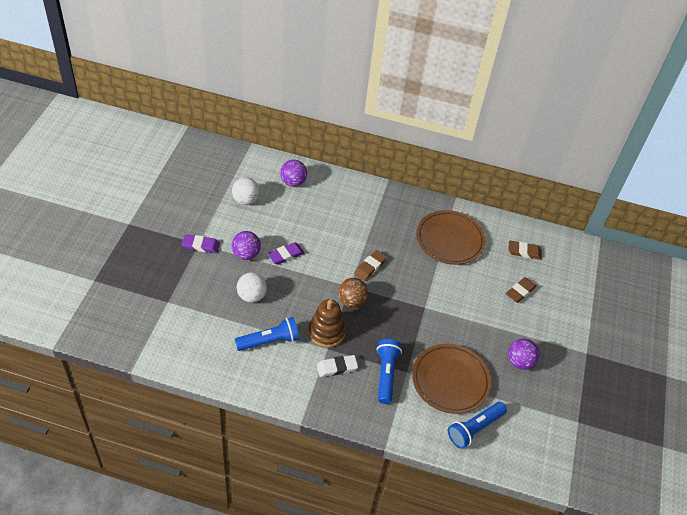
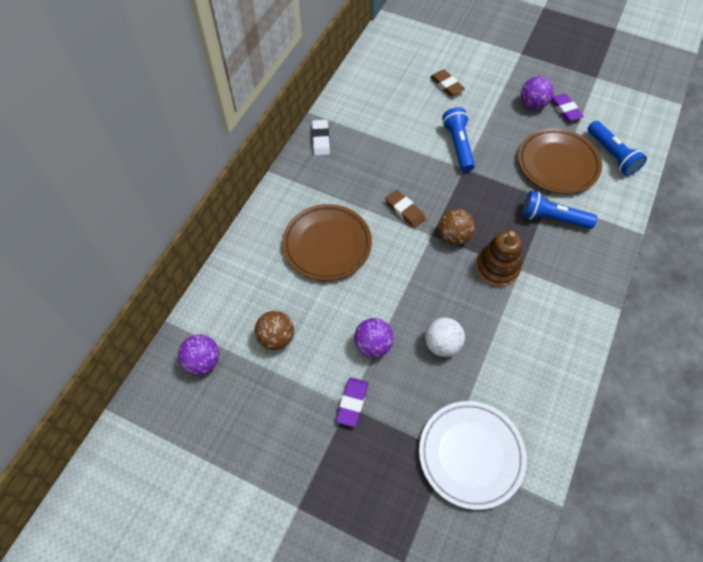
camera: 75 degrees left, 10 degrees up
(166, 315) = (471, 455): none -> white plate
(245, 200) = (276, 338): white ball -> brown ball
(269, 341) = (511, 330): blue flashlight -> blue flashlight (458, 145)
(286, 255) = (379, 298): purple eraser -> purple eraser (565, 110)
(293, 182) = (253, 276): purple ball -> purple ball (203, 361)
(337, 367) = (546, 264): white eraser -> white eraser (320, 140)
(449, 240) = (371, 129): brown plate -> brown plate (327, 245)
(524, 252) = (394, 71): brown eraser -> none

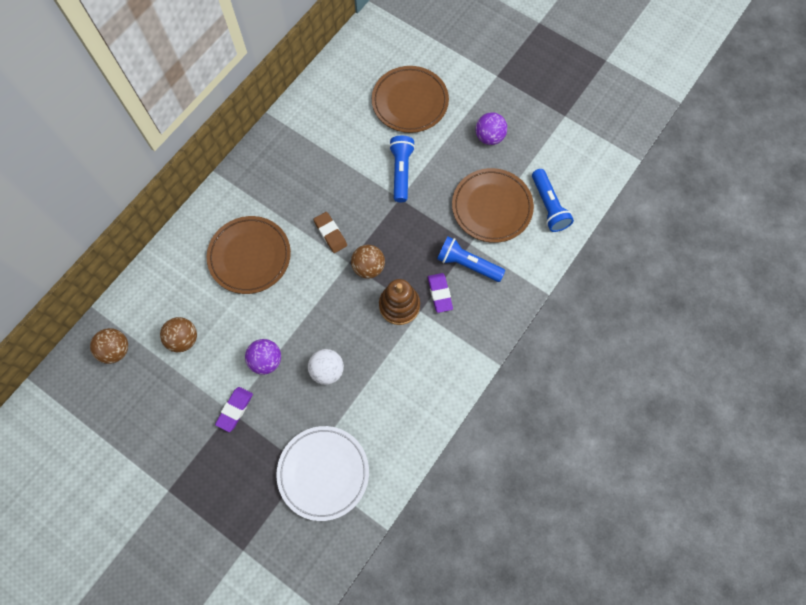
camera: 10 degrees right, 10 degrees up
(203, 361) = (116, 350): purple ball -> brown ball
(320, 140) = (270, 145): white eraser -> none
(446, 85) = (410, 102): brown eraser -> brown plate
(565, 110) = (519, 148): purple eraser -> purple eraser (440, 293)

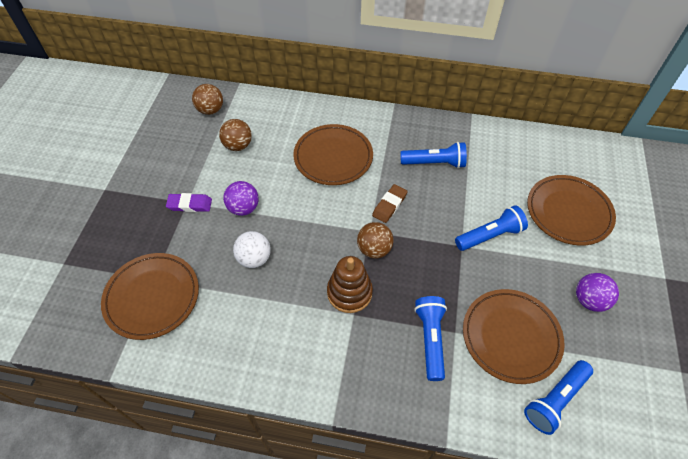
camera: 65 degrees right, 15 degrees down
(305, 174) = (434, 163): none -> blue flashlight
(323, 473) = (152, 297): white plate -> brown plate
(440, 293) = (382, 325): purple eraser -> none

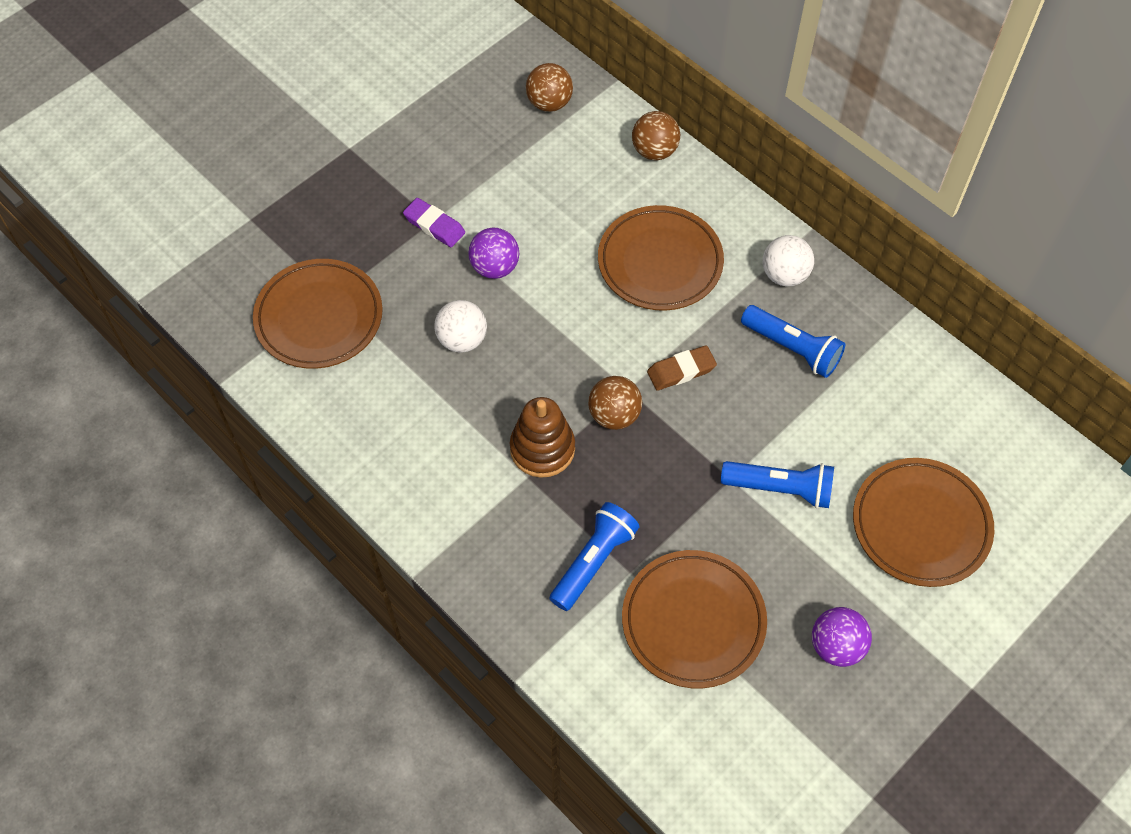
camera: 35 degrees right, 5 degrees up
(238, 145) = (548, 176): brown ball -> brown ball (654, 151)
(400, 131) = (784, 275): none -> white ball
(555, 400) = (682, 720): blue flashlight -> none

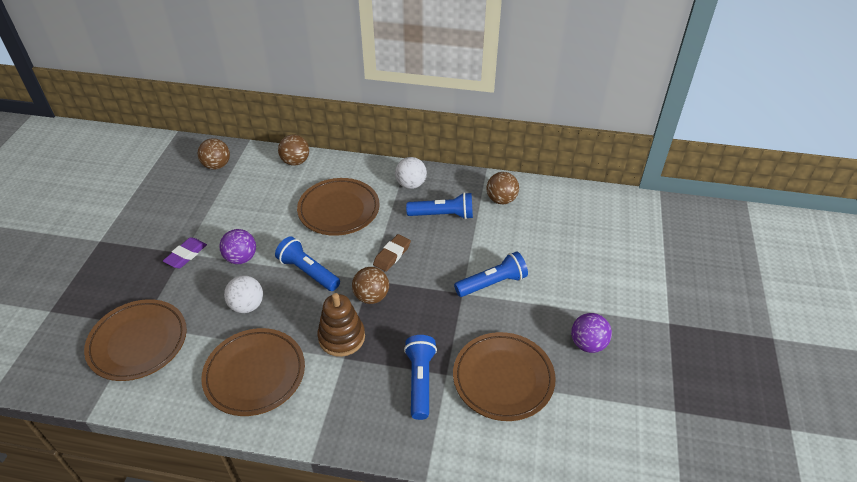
camera: 35 degrees left, 15 degrees down
(434, 225) = (186, 255): purple eraser -> purple eraser turned 60 degrees counterclockwise
(561, 334) = (308, 272): none -> blue flashlight
(893, 371) = (501, 200): none -> brown ball
(920, 525) = (576, 261): brown plate -> brown plate (255, 374)

